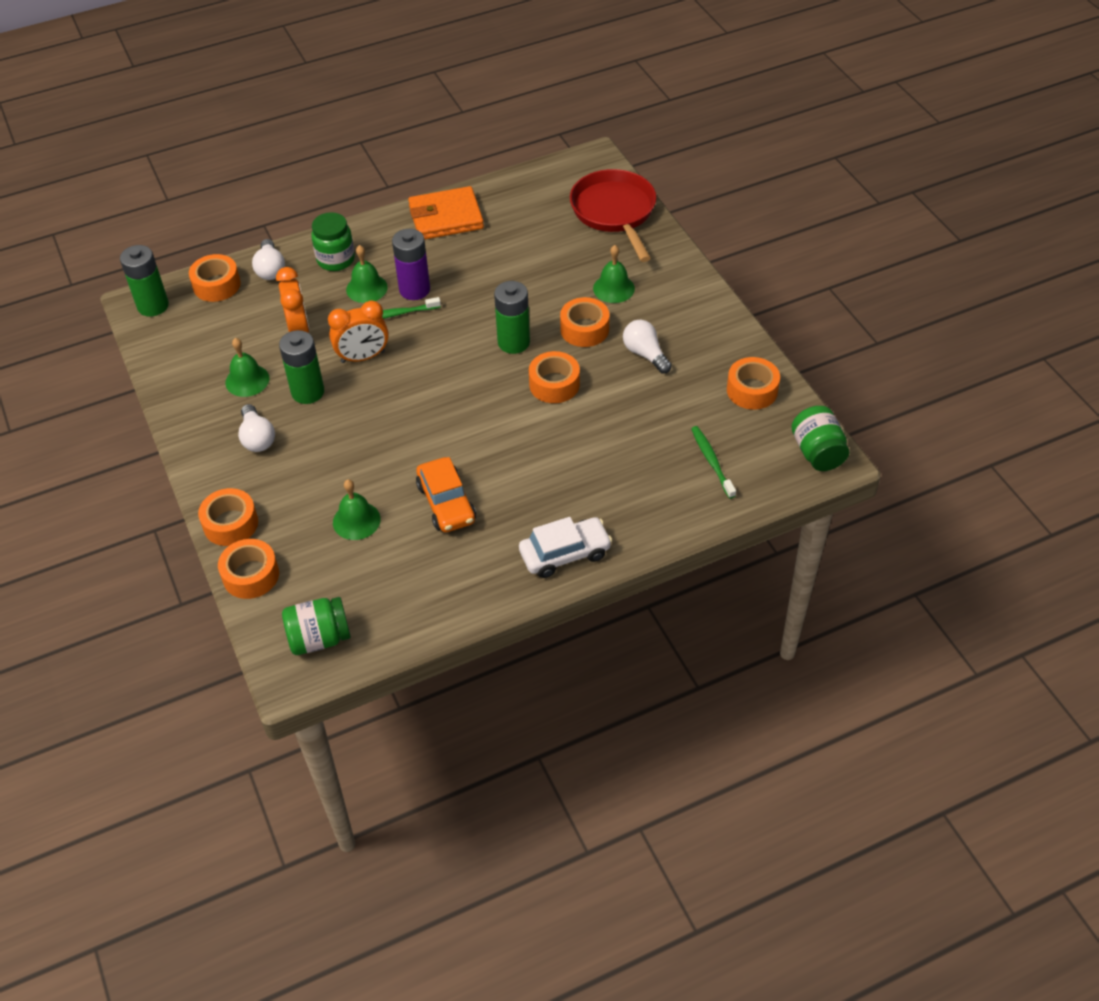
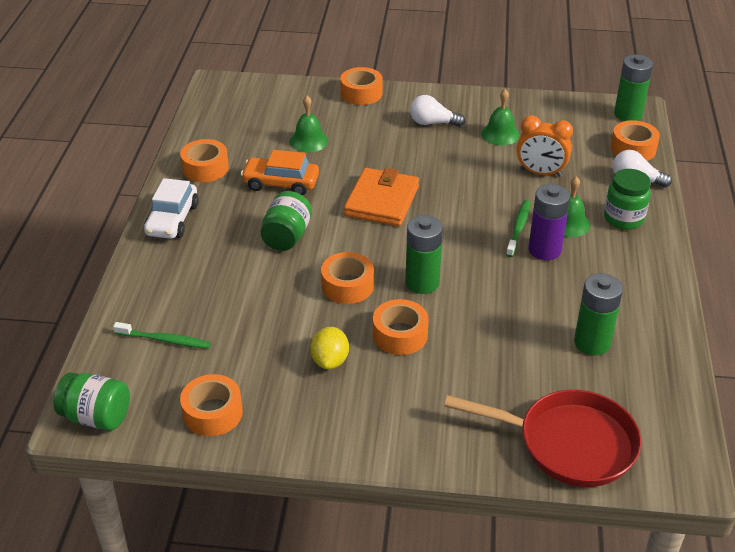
camera: 120 degrees right, 10 degrees down
(251, 575) = (309, 90): orange tape -> orange tape (205, 168)
(308, 392) = (461, 157): green battery -> green battery (592, 343)
(319, 638) = (230, 100): green jar -> green jar (287, 237)
(363, 357) = (478, 194): orange clock -> none
(446, 217) = (645, 308): orange wallet -> orange wallet (382, 201)
(613, 288) = (441, 382): green bell -> none
(645, 354) = (330, 361): white light bulb -> yellow lemon

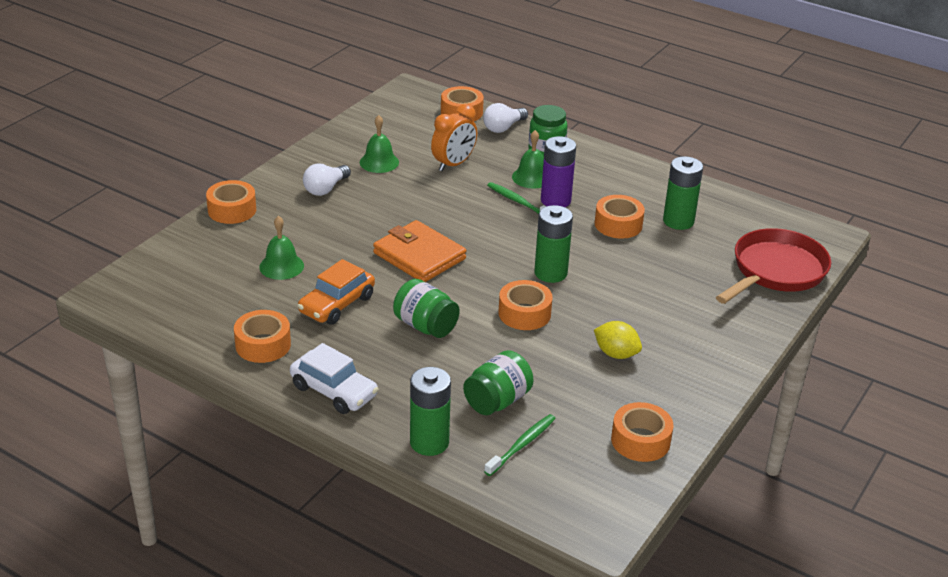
camera: 65 degrees left, 5 degrees down
(97, 417) = (602, 517): green jar -> green jar (497, 401)
(400, 335) = (608, 307): orange tape -> orange tape (618, 224)
(628, 114) = (413, 95): green battery -> green battery (429, 442)

